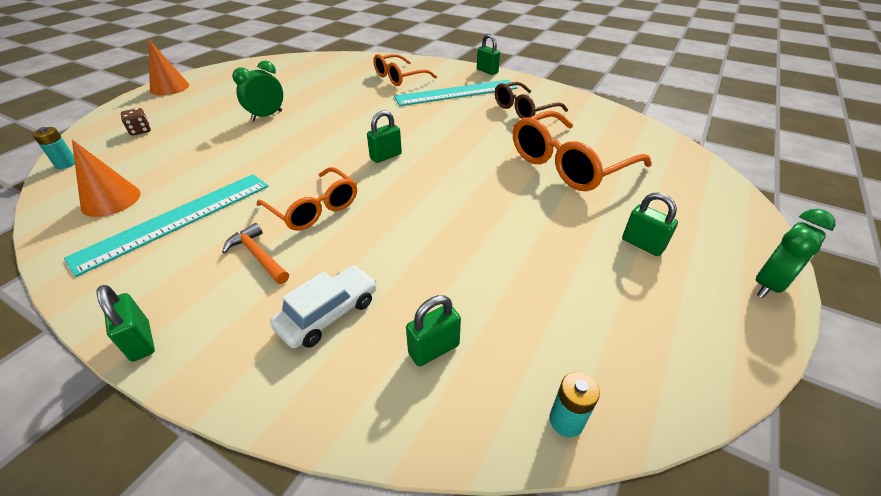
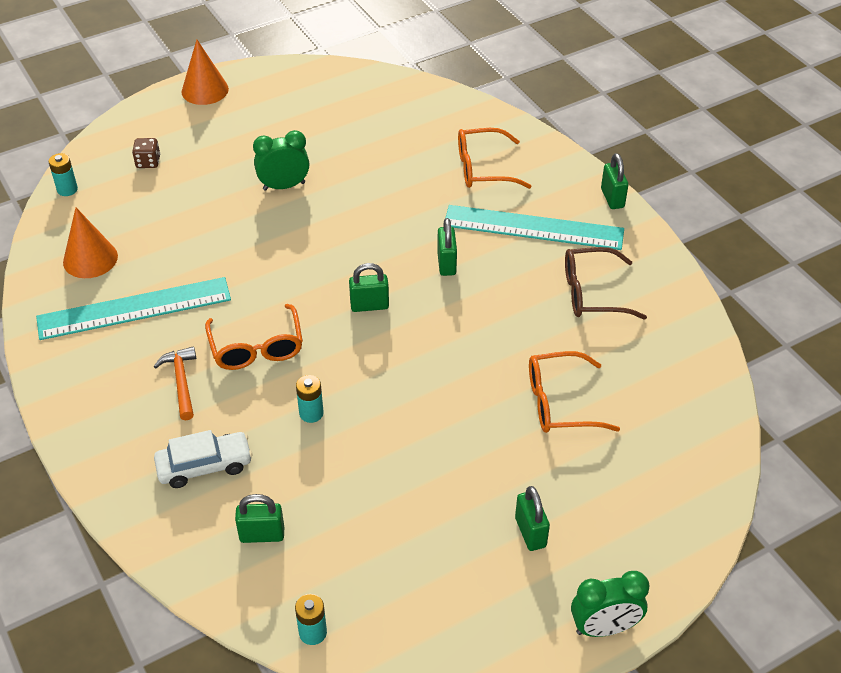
camera: 30 degrees right, 5 degrees up
(141, 341) = (65, 424): green padlock -> green padlock (446, 264)
(398, 234) = (311, 413): none -> turquoise battery
(569, 164) = (561, 403): orange glasses -> orange glasses, size x0.65

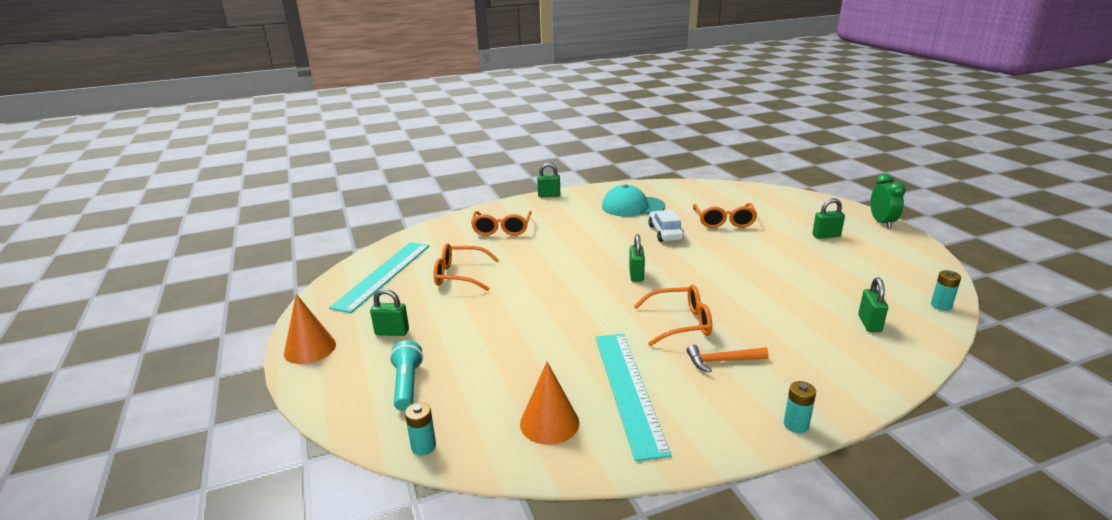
camera: 80 degrees left, 20 degrees down
(148, 162) = (407, 385): brown dice -> turquoise flashlight
(204, 466) = (812, 349): white car -> white car (665, 233)
(284, 186) = (484, 307): green clock -> none
(311, 413) = (747, 301): turquoise battery -> turquoise battery (796, 425)
(352, 155) = (460, 275): none -> orange glasses
(446, 264) = (597, 246): green padlock -> green padlock (392, 332)
(533, 228) = (569, 218): turquoise ruler -> turquoise ruler (383, 275)
(593, 293) = (632, 206): brown glasses -> turquoise cap

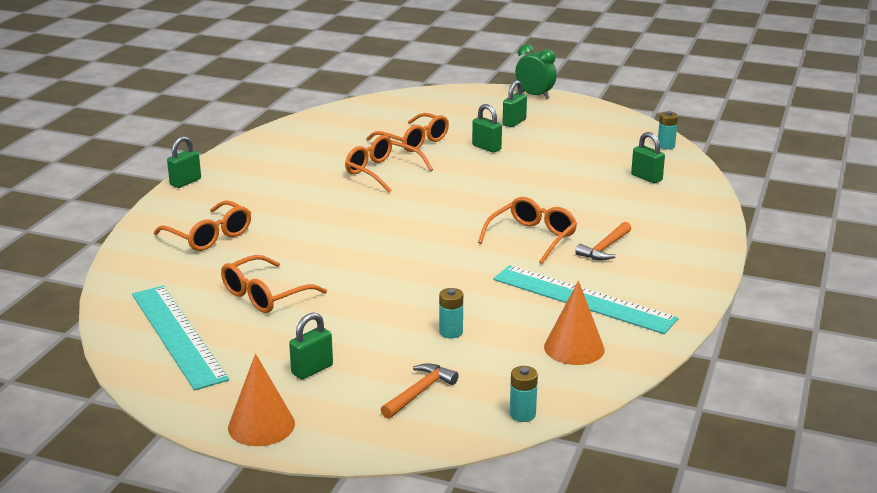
camera: 50 degrees left, 0 degrees up
(407, 385) = (419, 392): turquoise flashlight -> orange hammer
(632, 206) = (302, 159): turquoise cap -> none
(636, 275) = (429, 218): green padlock -> green padlock (486, 148)
(665, 233) = (382, 172): white car -> orange glasses
(796, 425) = (708, 261): turquoise battery -> turquoise battery (451, 332)

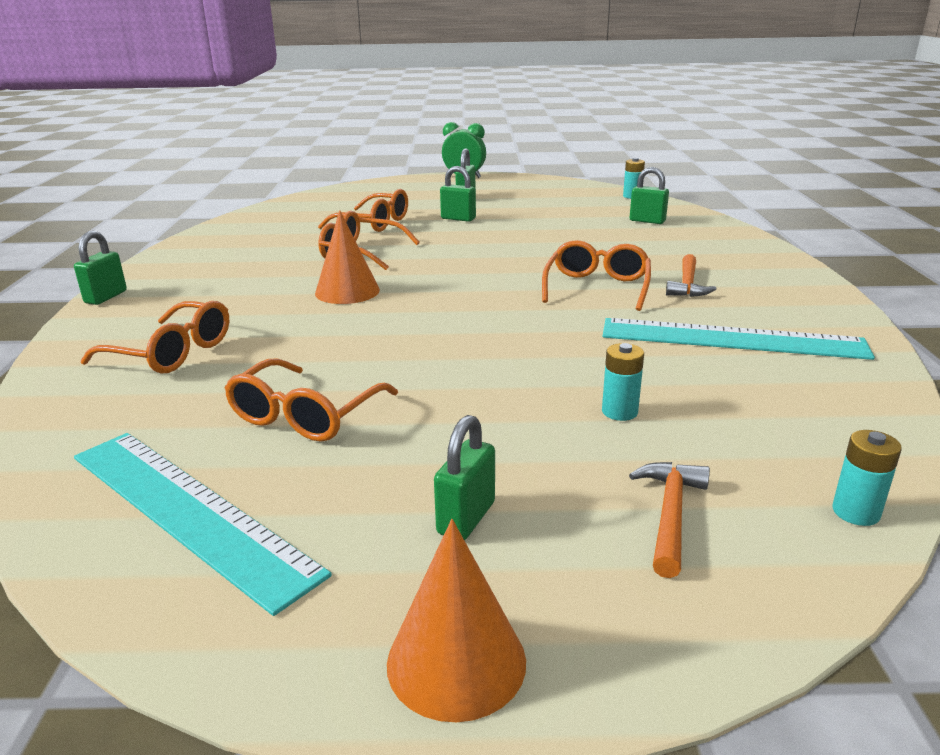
camera: 20 degrees left, 0 degrees up
(574, 348) = (797, 398): orange cone -> orange cone (347, 291)

